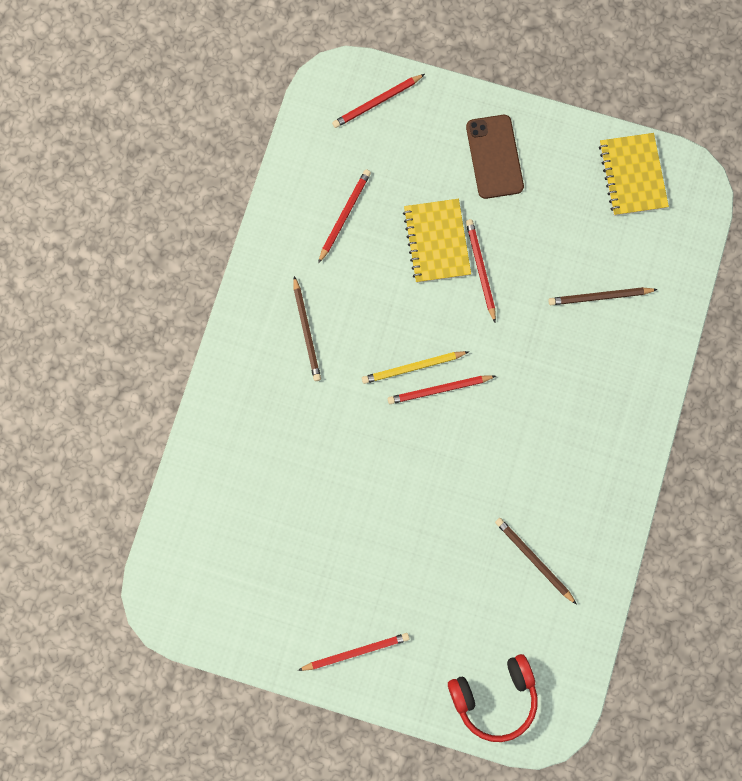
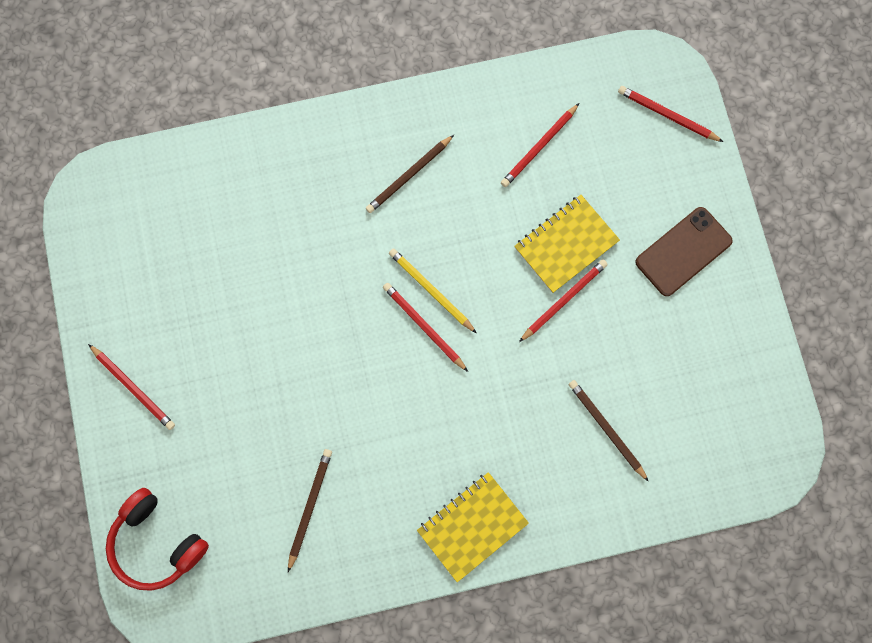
camera: 60 degrees right, 0 degrees up
(344, 215) = (539, 147): red pencil -> red pencil turned 135 degrees clockwise
(632, 175) = (749, 394): yellow notebook -> yellow notebook (472, 526)

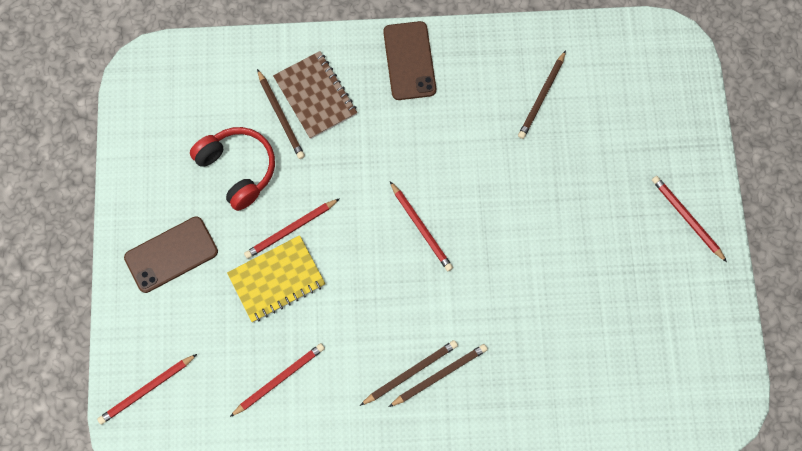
camera: 170 degrees left, 5 degrees down
(158, 541) = (671, 91): red headphones -> red headphones (238, 169)
(379, 178) = (439, 375): none -> brown pencil
(431, 290) = (409, 258): yellow pencil -> none
(472, 526) = (409, 61): yellow notebook -> brown phone
(572, 461) = (315, 96): none -> brown notebook
(667, 115) = (147, 390): red pencil -> red pencil turned 105 degrees clockwise

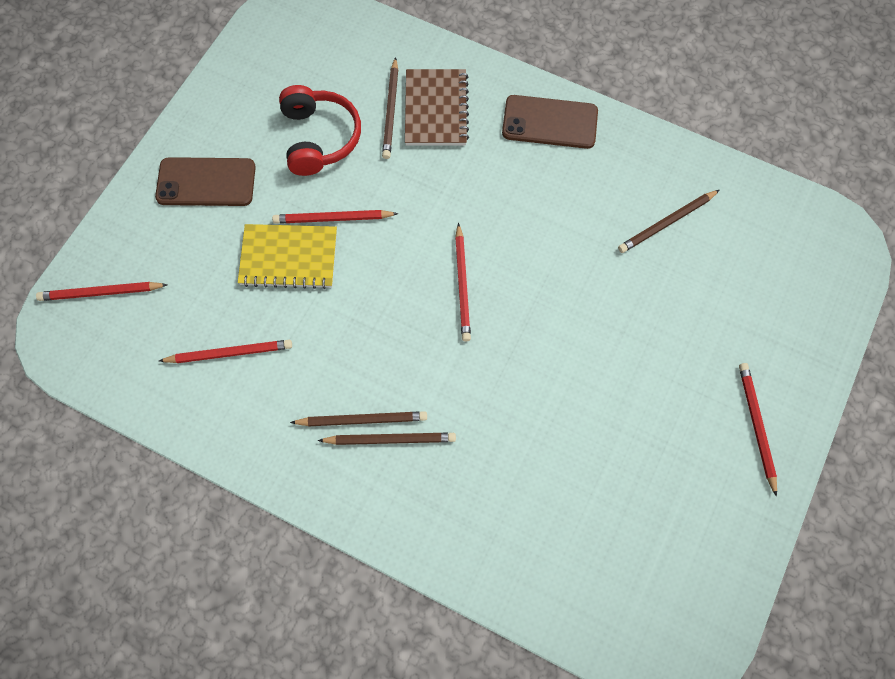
camera: 30 degrees right, 5 degrees down
(409, 61) = (549, 122): brown phone -> brown phone turned 75 degrees clockwise

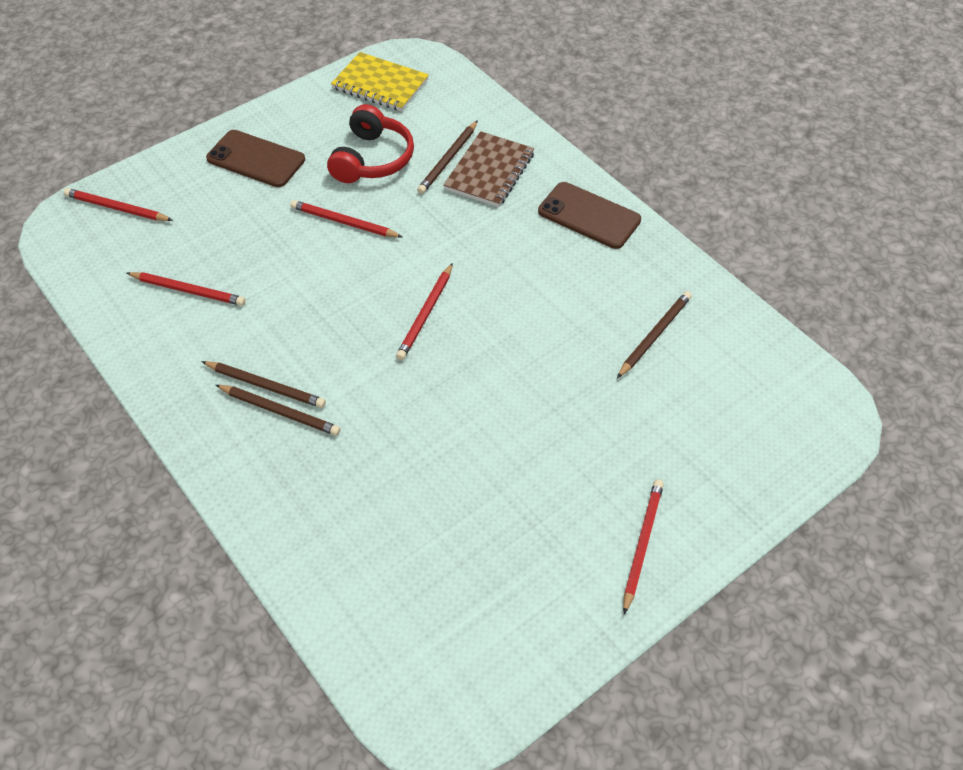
camera: 25 degrees right, 15 degrees down
(289, 258) = (286, 238): yellow notebook -> yellow notebook (380, 84)
(667, 223) = (654, 335): brown pencil -> brown pencil turned 135 degrees clockwise

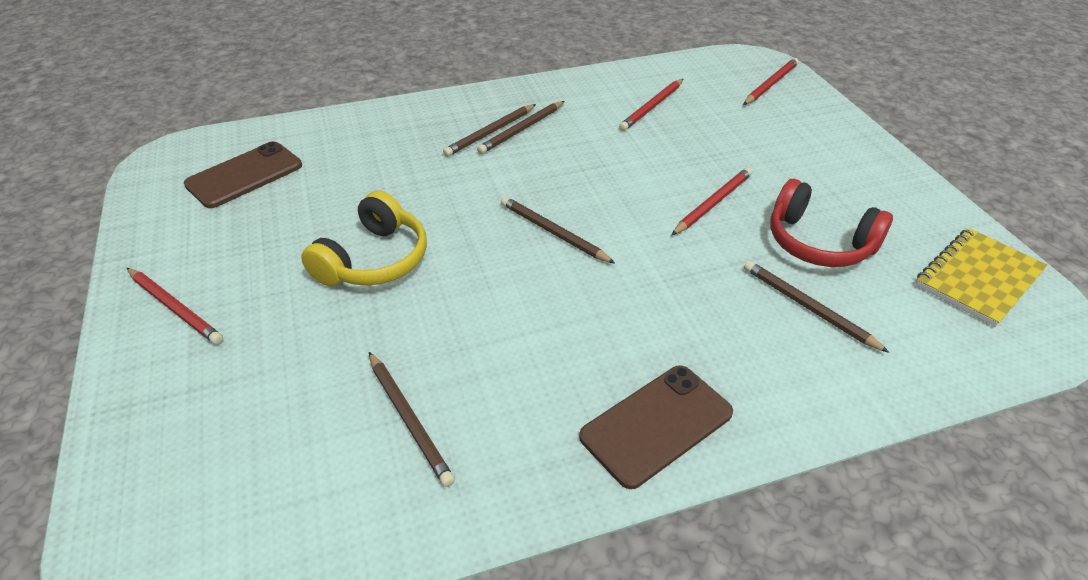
camera: 110 degrees right, 10 degrees down
(256, 159) = (830, 163): brown phone -> brown phone (244, 175)
(426, 314) = (553, 232): red pencil -> brown pencil
(489, 171) = (776, 342): brown notebook -> none
(516, 425) = (374, 260): none -> yellow headphones

